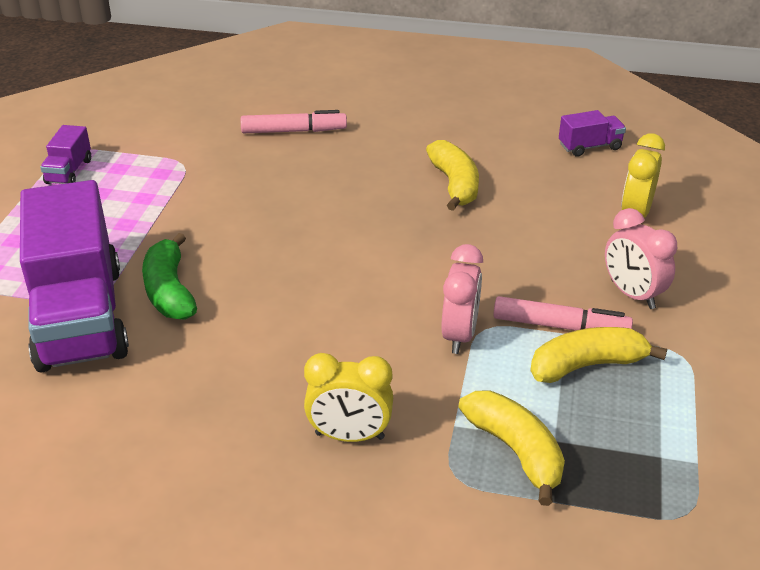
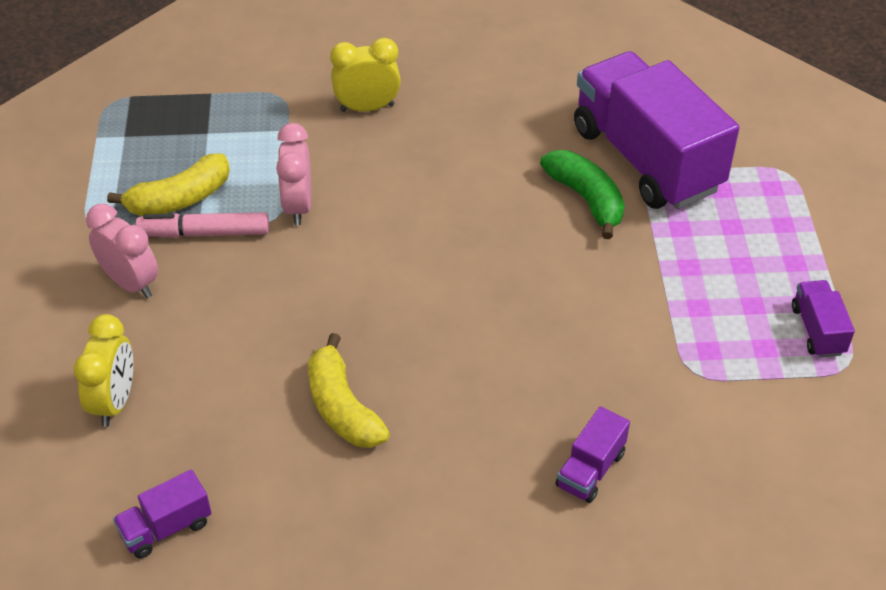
camera: 165 degrees right, 10 degrees up
(294, 131) = (590, 469): pink marker -> purple truck
(515, 451) = (237, 120): yellow banana -> none

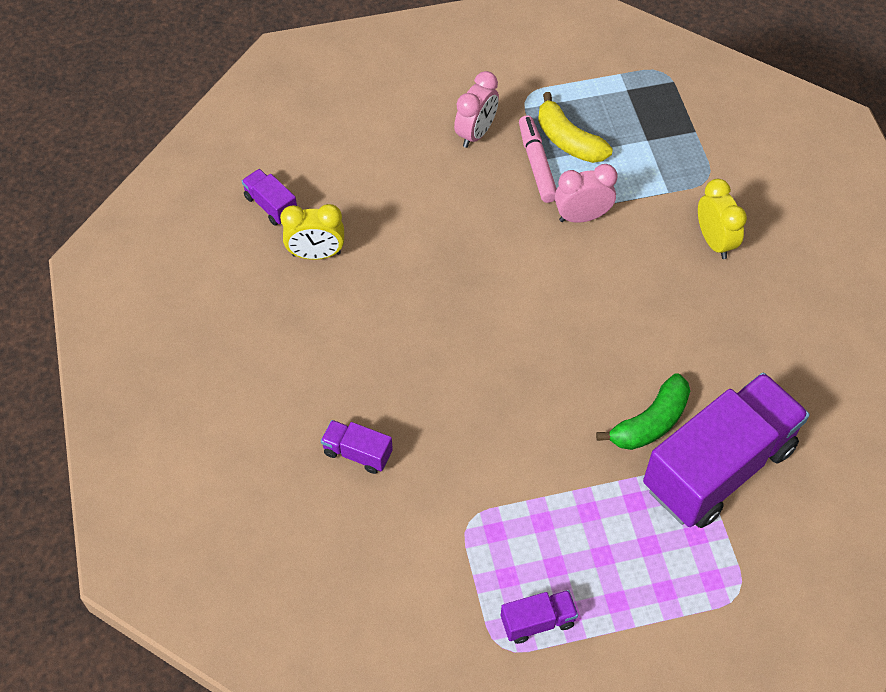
camera: 80 degrees right, 10 degrees up
(115, 402) = (367, 152): yellow clock -> yellow clock (316, 254)
(342, 407) = (387, 284): yellow banana -> none

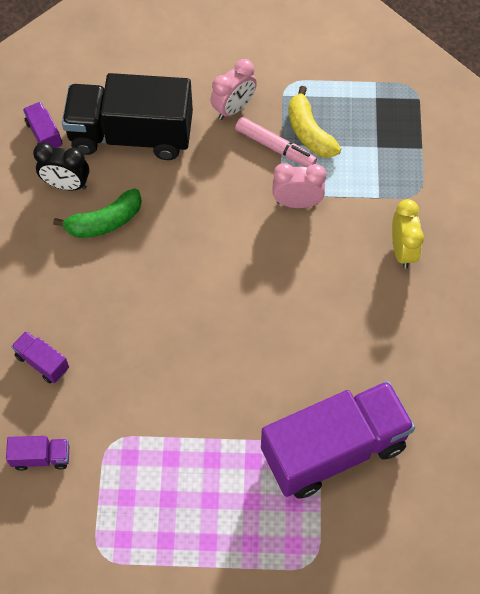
camera: 15 degrees right, 5 degrees up
(316, 254) = (66, 185): yellow clock -> black clock
(371, 185) = (131, 135): none -> black truck
(537, 164) = (275, 147): pink marker -> pink marker turned 120 degrees clockwise
(537, 621) = (138, 541): purple truck -> purple truck (41, 457)
(650, 422) = (290, 396): green banana -> green banana (105, 222)

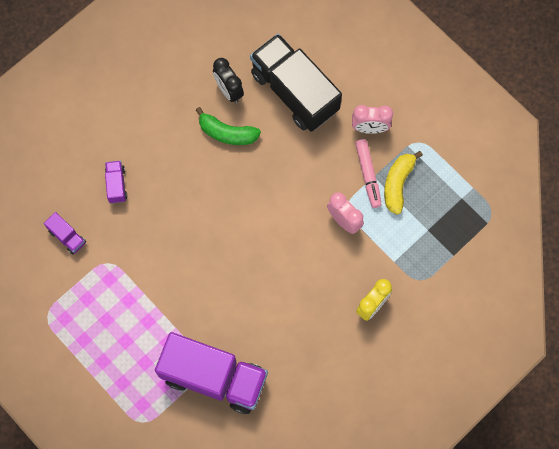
camera: 45 degrees right, 10 degrees up
(44, 134) = (247, 47): purple truck -> none

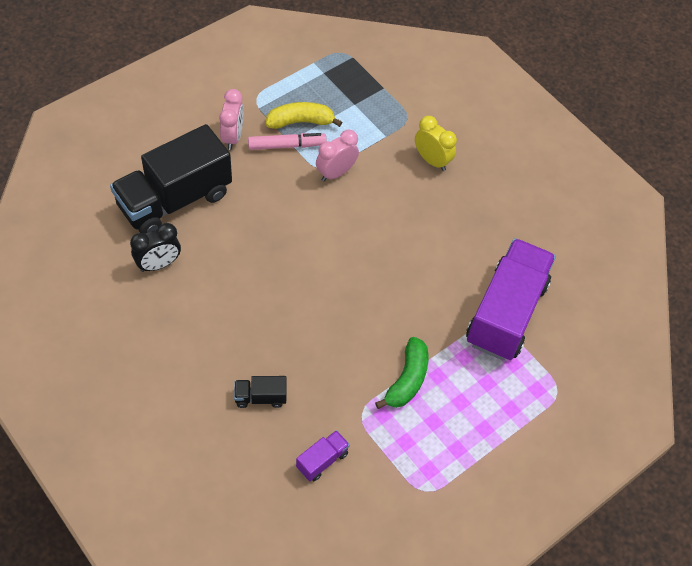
camera: 90 degrees left, 15 degrees down
(116, 185) = (260, 397): purple truck -> black truck
(227, 133) = (213, 271): green banana -> green banana (407, 379)
(398, 184) = (300, 122): yellow banana -> yellow banana turned 150 degrees clockwise

